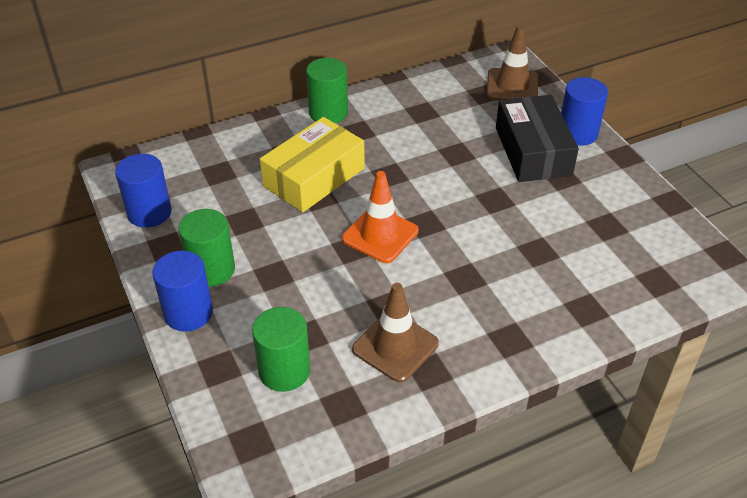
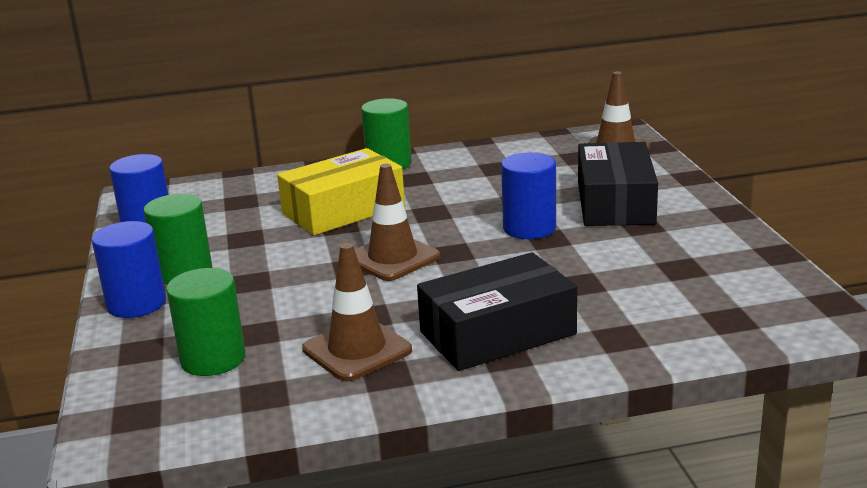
camera: 15 degrees right, 20 degrees down
(380, 235) = (392, 258): orange traffic cone -> brown traffic cone
(495, 315) = (497, 333): none -> black box
(577, 133) = (679, 191): blue cylinder -> blue cylinder (529, 228)

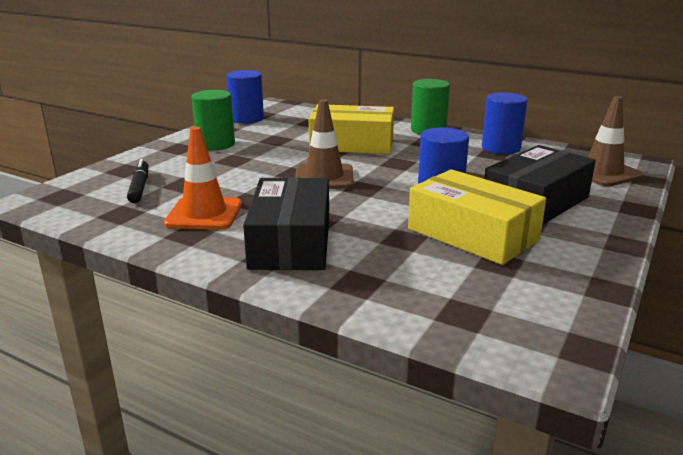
camera: 40 degrees right, 0 degrees up
(136, 304) = (168, 149): blue cylinder -> blue cylinder (501, 148)
(213, 359) = (139, 187): green cylinder -> black marker
(357, 350) = (204, 214): brown traffic cone -> orange traffic cone
(497, 333) = (291, 242): black box -> black box turned 75 degrees clockwise
(622, 254) = (472, 234): none -> yellow box

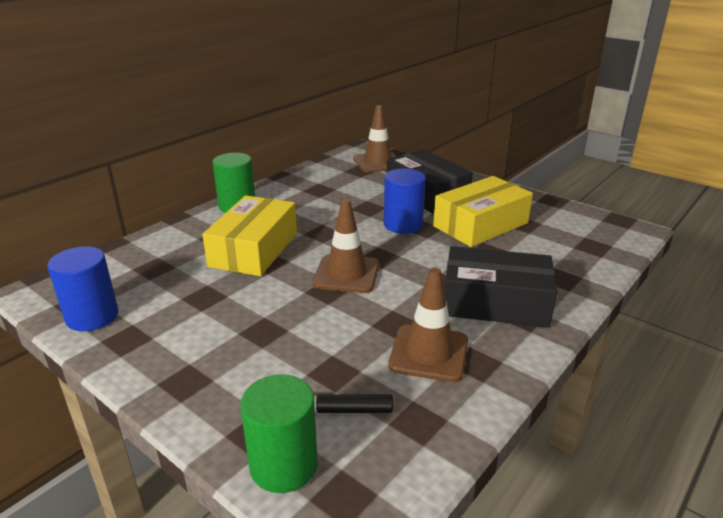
camera: 80 degrees left, 5 degrees up
(204, 214) = (428, 353): orange traffic cone -> brown traffic cone
(216, 144) = (192, 345): green cylinder -> green cylinder (283, 465)
(501, 148) = (307, 184): blue cylinder -> none

